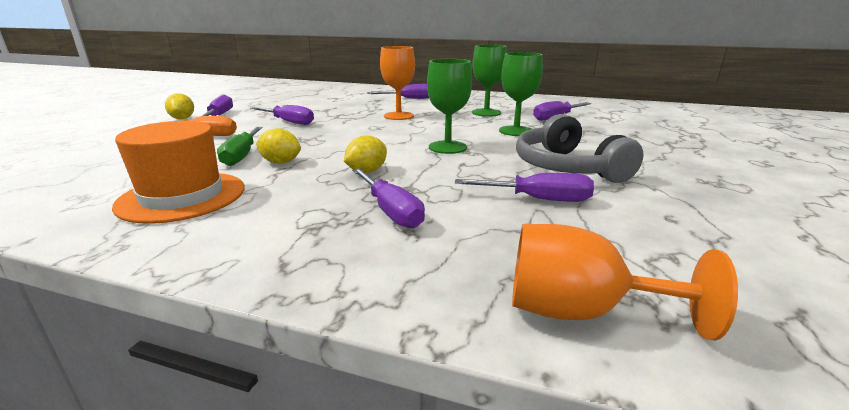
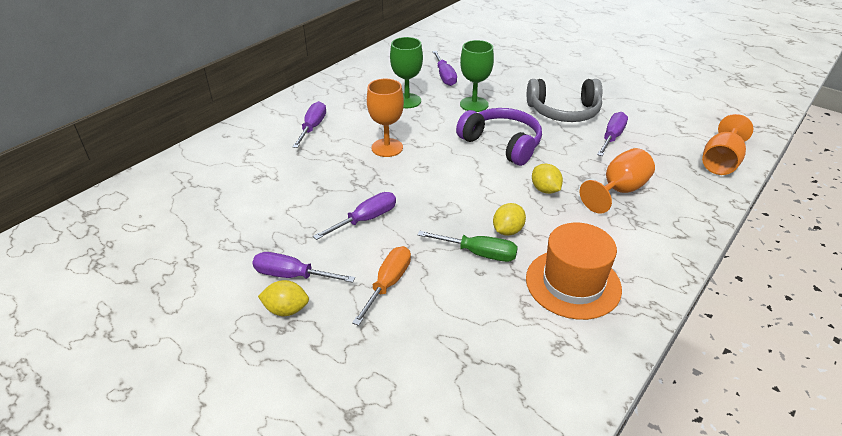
camera: 70 degrees left, 15 degrees up
(391, 211) = (619, 191): purple screwdriver -> orange goblet
(447, 147) = (502, 144): green goblet -> purple headphones

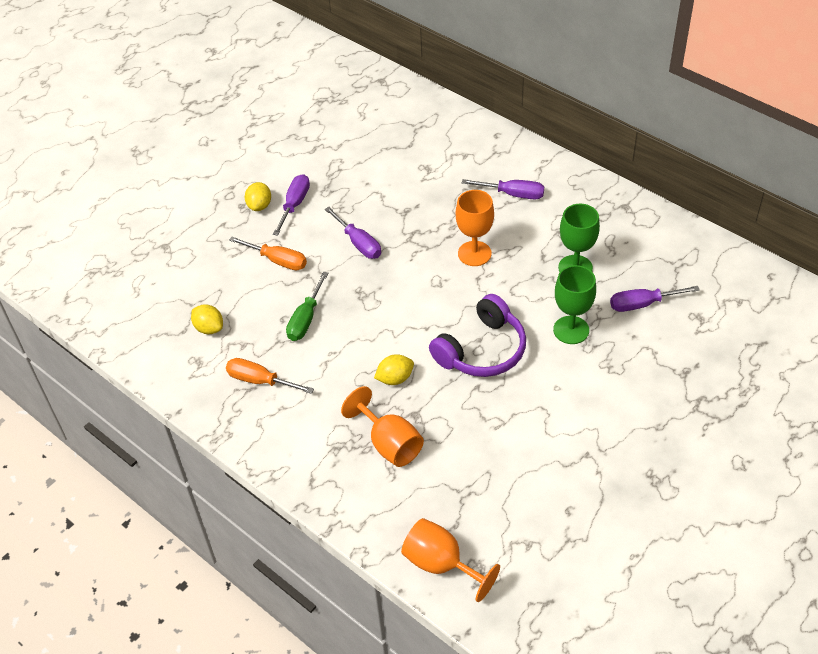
camera: 95 degrees right, 10 degrees up
(507, 231) = (334, 342): yellow lemon -> yellow lemon (209, 328)
(564, 112) = (558, 420): grey headphones -> none
(573, 283) = (260, 381): orange hat -> orange screwdriver
(612, 137) = (497, 460): purple screwdriver -> none

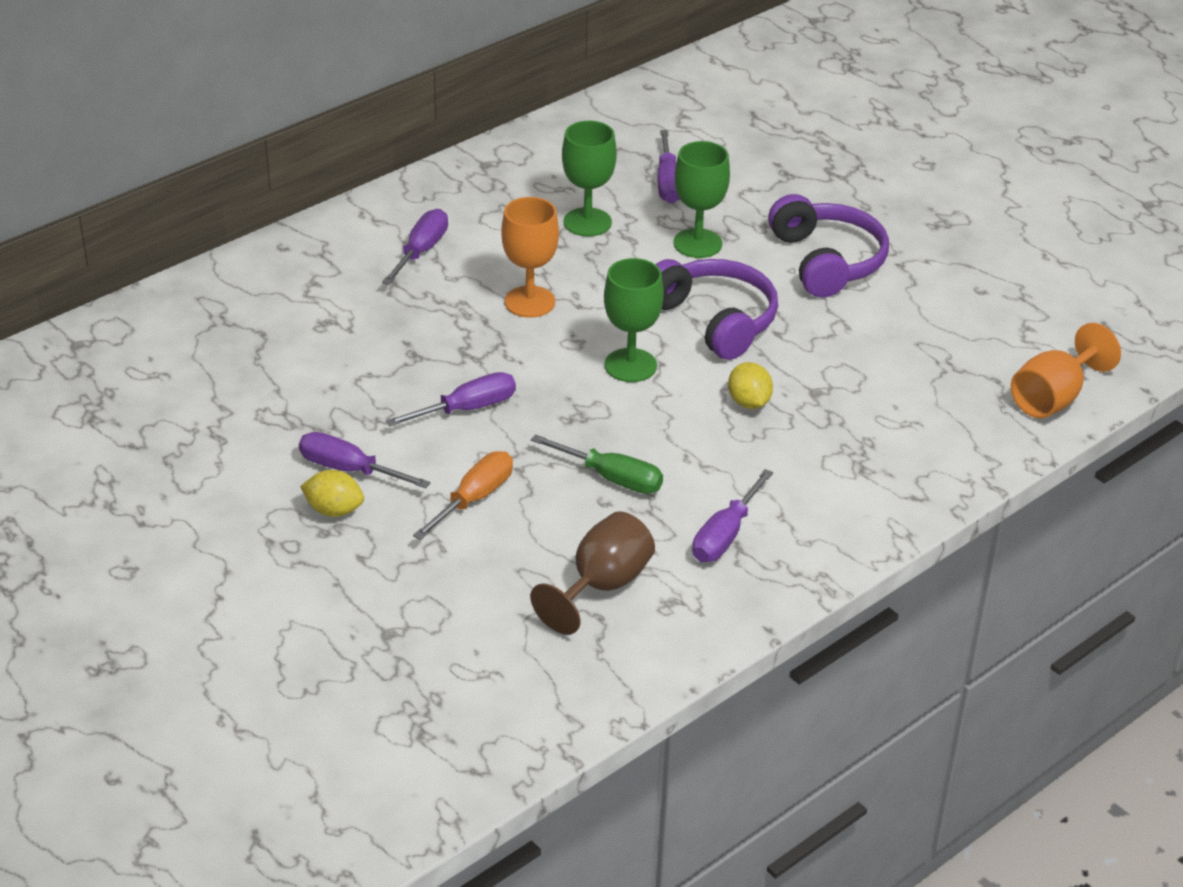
camera: 85 degrees left, 10 degrees down
(209, 328) = (602, 586): yellow lemon -> brown goblet
(260, 381) = (725, 535): orange screwdriver -> purple screwdriver
(389, 444) = (862, 420): orange goblet -> none
(420, 312) = (630, 365): none -> green goblet
(575, 408) = (827, 261): none -> purple headphones

